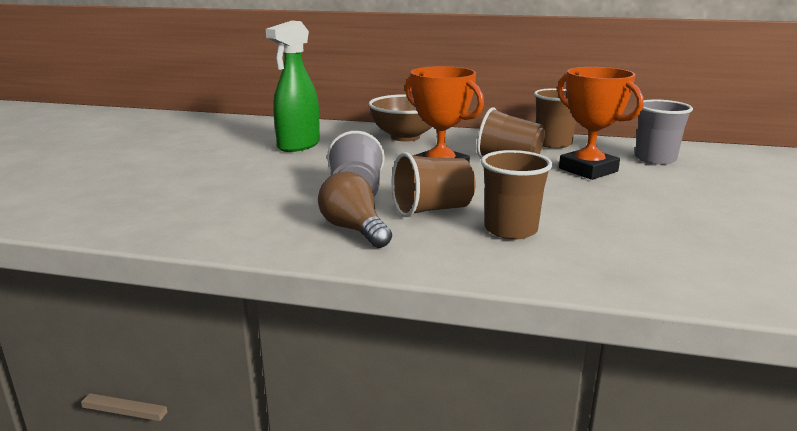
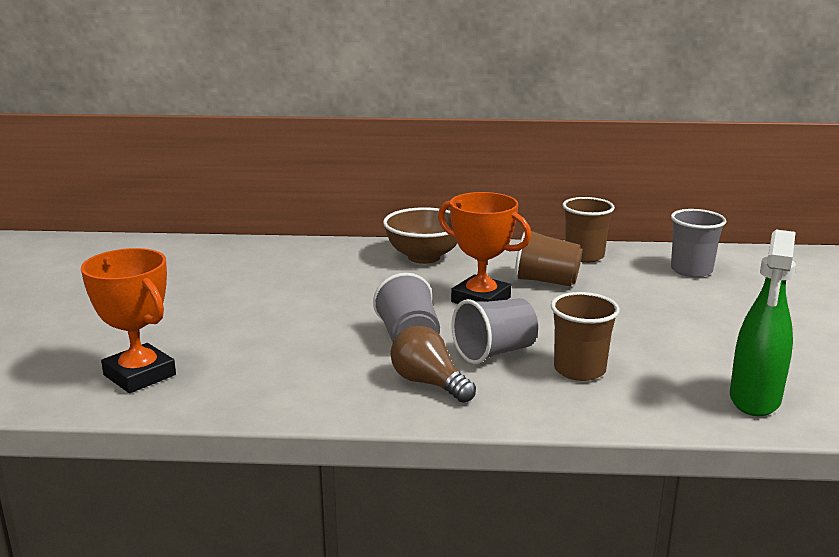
camera: 10 degrees left, 0 degrees up
(298, 146) = (311, 278): green spray bottle -> green spray bottle (754, 399)
(432, 209) = (495, 352): brown cup -> grey cup
(588, 170) = (630, 290): orange trophy -> orange trophy (139, 375)

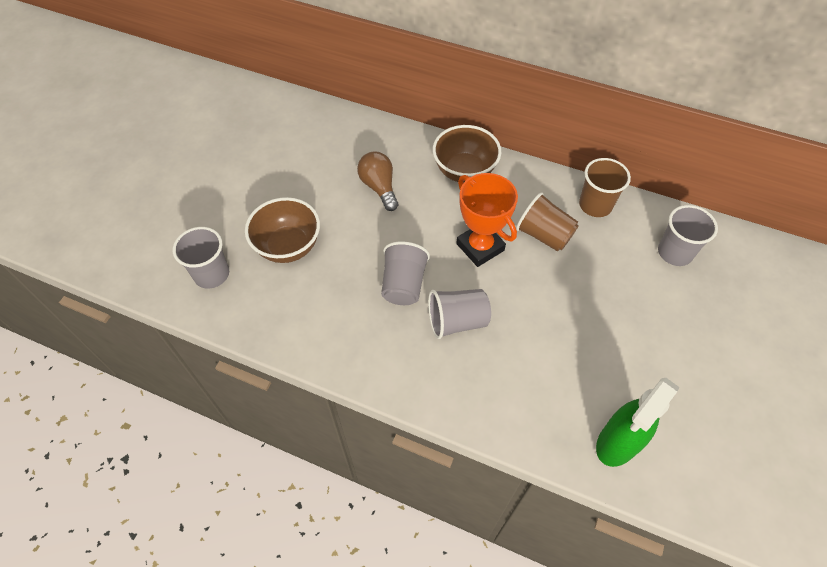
camera: 20 degrees right, 35 degrees up
(139, 375) = (211, 274): orange trophy -> grey cup
(238, 337) = (288, 247): none -> brown bowl
(428, 383) = (393, 345): brown light bulb -> brown light bulb (379, 187)
(579, 370) = (507, 363): brown cup -> none

